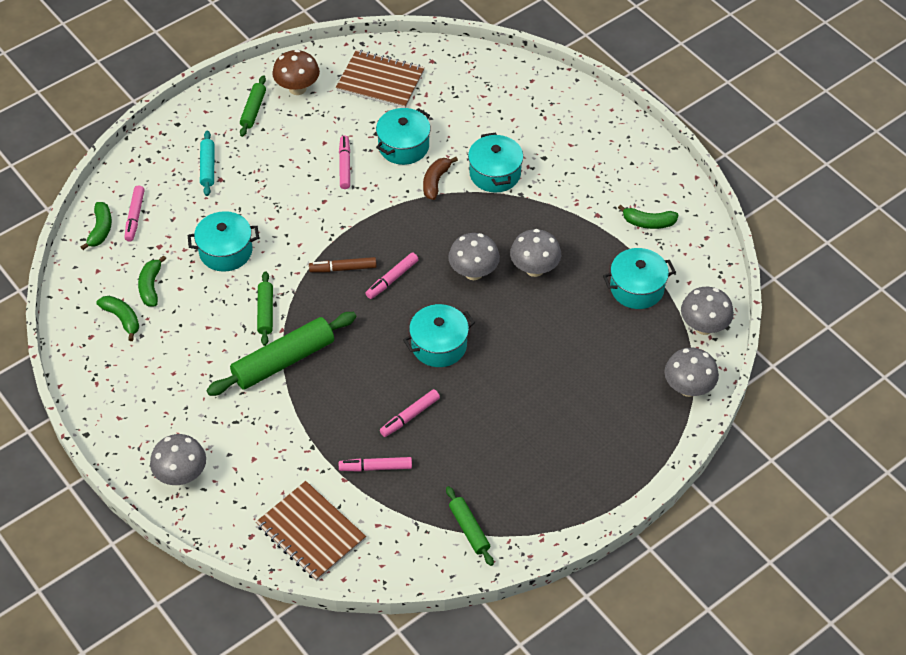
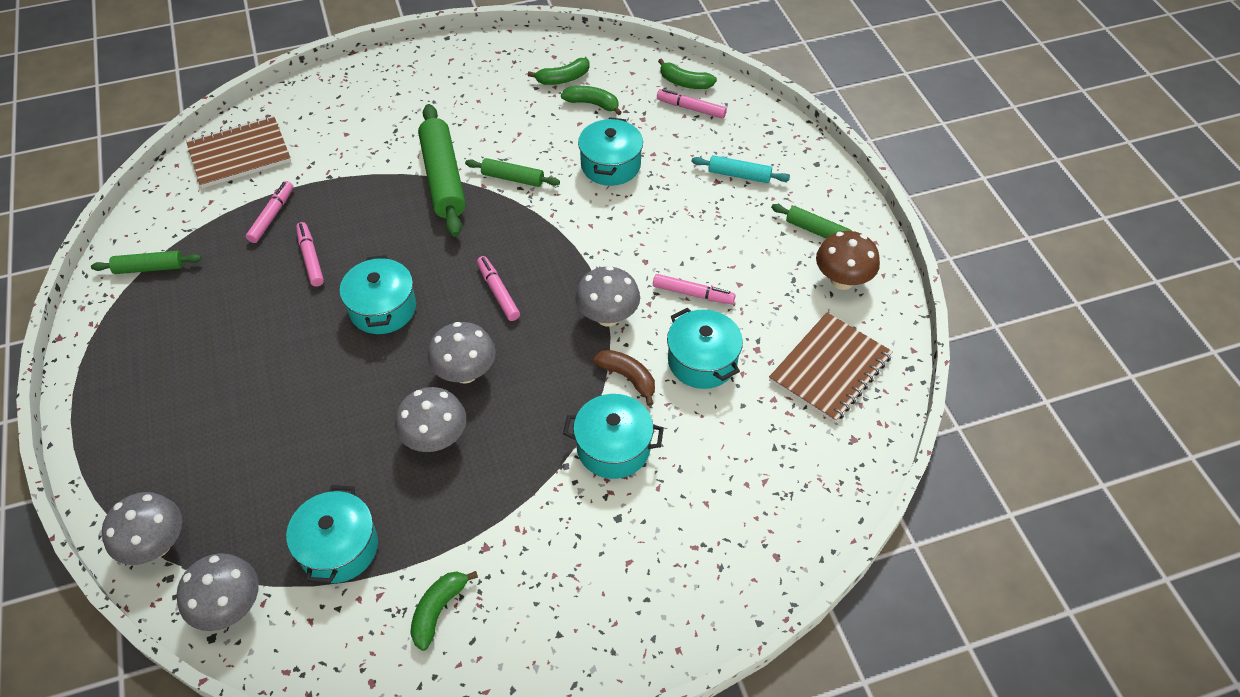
camera: 110 degrees right, 0 degrees up
(181, 475) = (362, 85): grey mushroom -> grey mushroom (608, 316)
(343, 268) = (537, 253): brown marker -> none

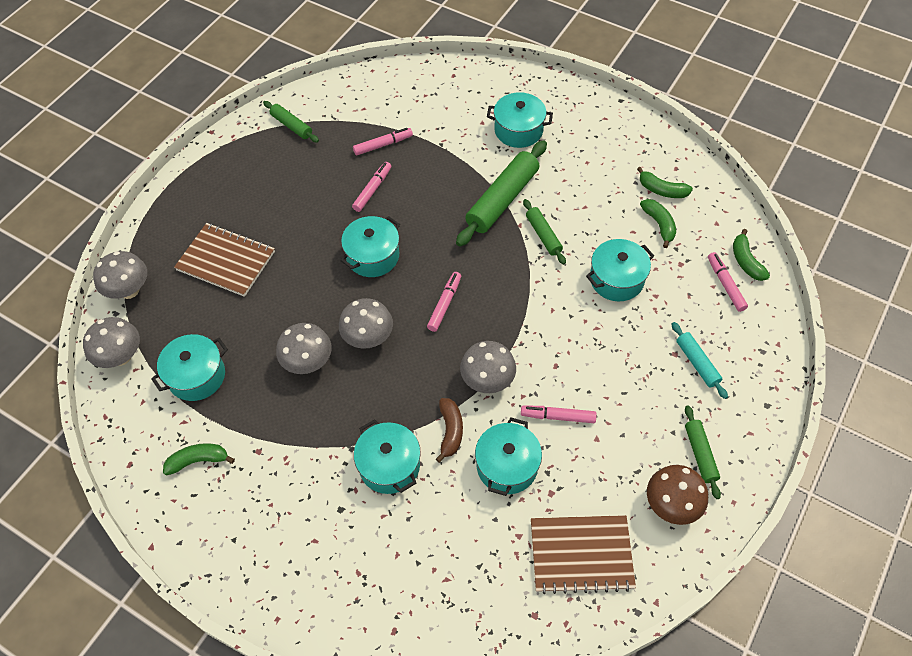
camera: 50 degrees right, 5 degrees up
(240, 154) = (410, 89): brown notebook -> brown notebook (226, 261)
(387, 117) = (518, 130): none -> turquoise pot
(693, 294) = (558, 416): pink marker -> pink marker turned 120 degrees clockwise

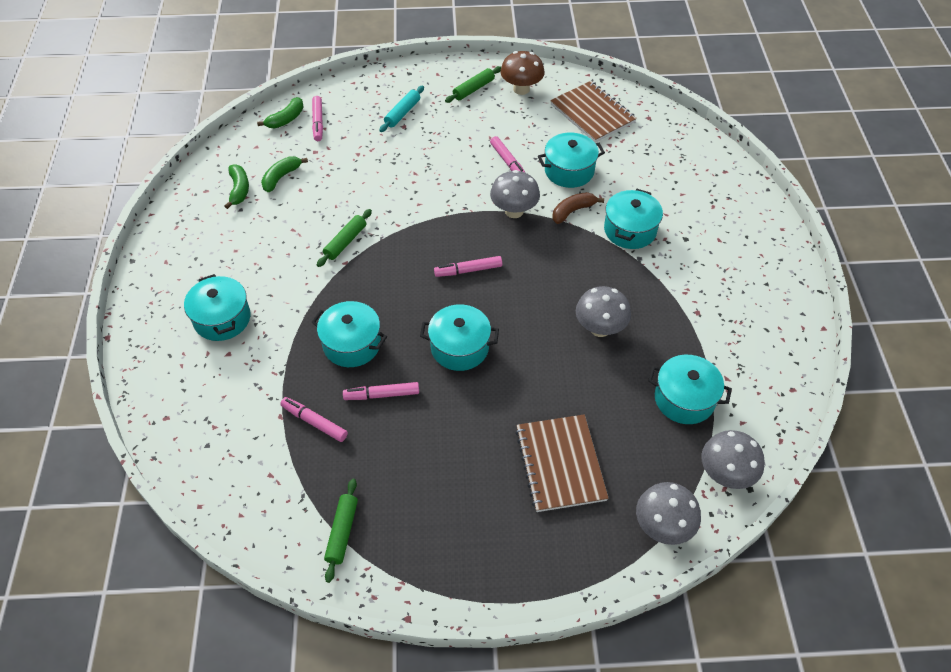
camera: 125 degrees left, 5 degrees down
(198, 460) = (742, 345): green banana -> none
(368, 338) = (542, 302): grey mushroom -> none
(502, 200) = (323, 288): green rolling pin -> none
(616, 279) = (359, 180): turquoise pot -> turquoise pot (352, 344)
(725, 284) = (318, 122): pink marker -> pink marker turned 45 degrees counterclockwise

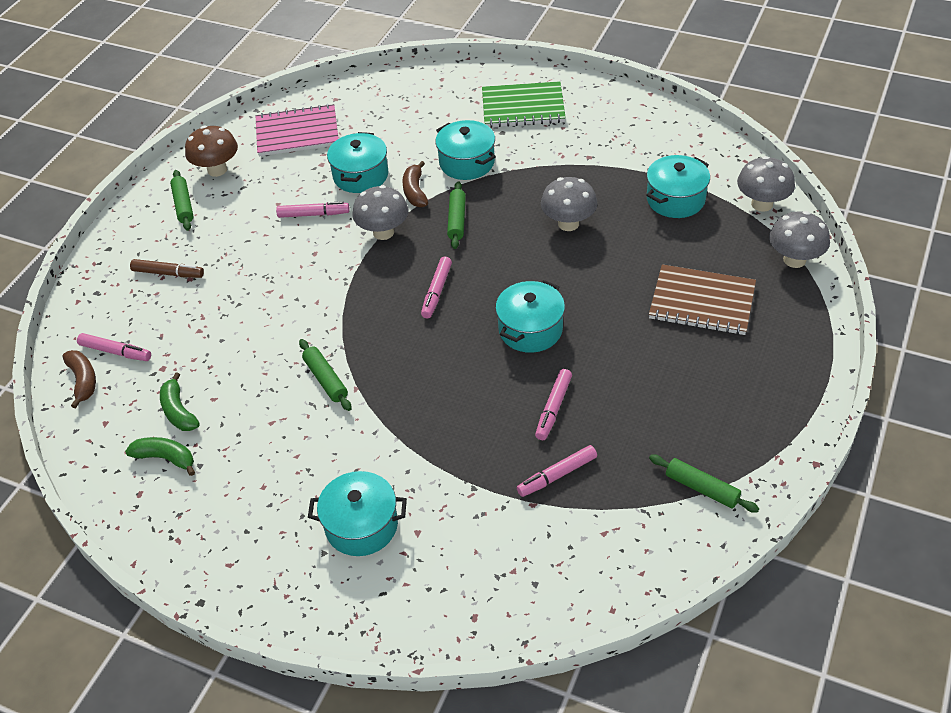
camera: 60 degrees left, 5 degrees down
(286, 119) = (83, 380): green banana -> brown banana
(352, 344) = (473, 414): turquoise pot -> none
(402, 113) = (168, 273): turquoise rolling pin -> brown marker
(556, 251) = (457, 220): none -> green rolling pin
(592, 113) = (297, 133): brown notebook -> pink notebook
(729, 240) = (523, 107): none -> green notebook

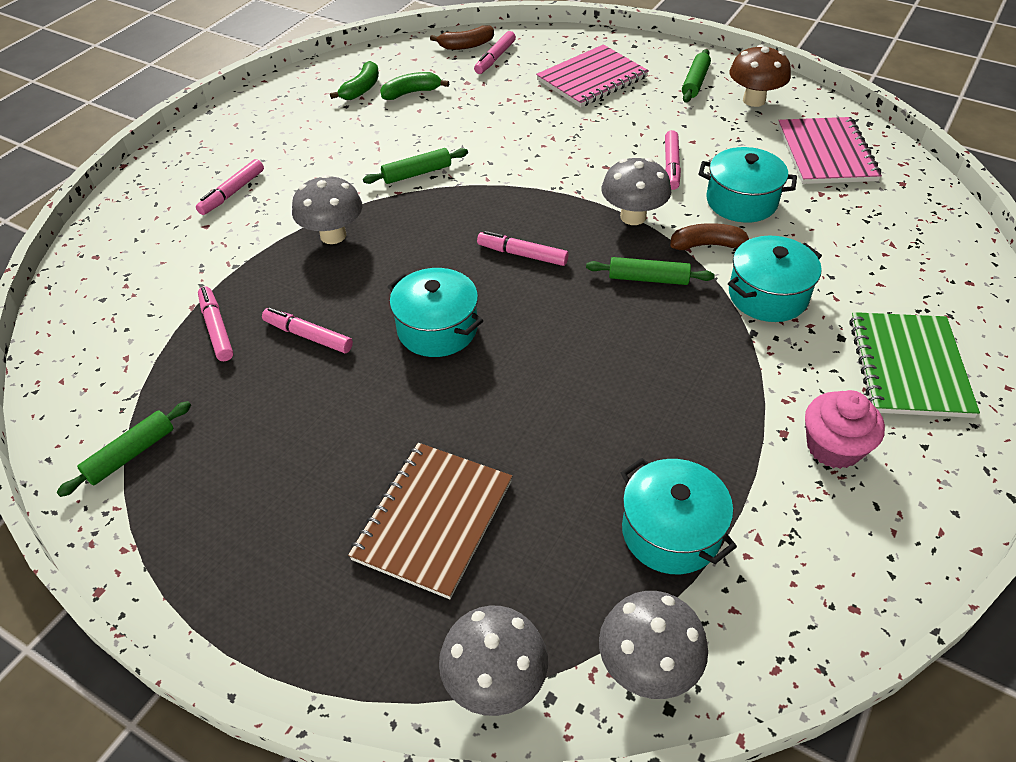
camera: 95 degrees right, 0 degrees up
(168, 273) = (592, 79): brown marker -> pink notebook
(183, 205) = (695, 82): green rolling pin -> green rolling pin turned 60 degrees counterclockwise
(361, 525) = (232, 193): turquoise pot -> pink marker
(568, 223) = (627, 388): grey mushroom -> grey mushroom (333, 235)
(595, 138) = (833, 447): none -> pink cupcake

